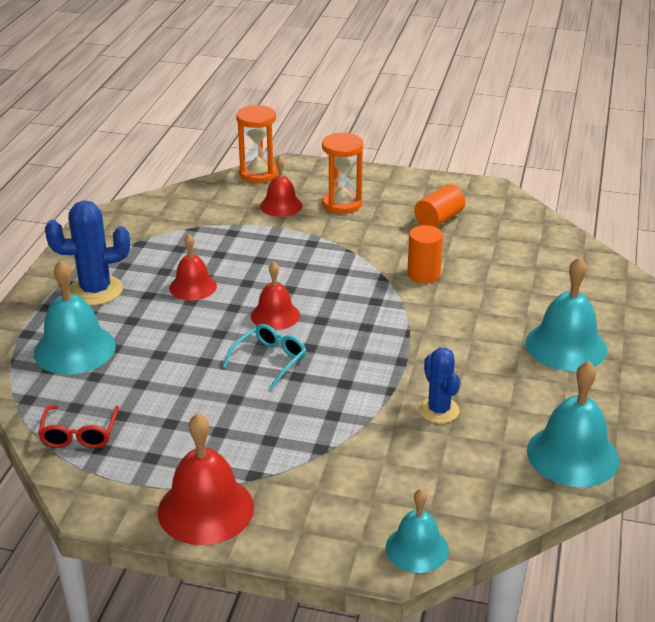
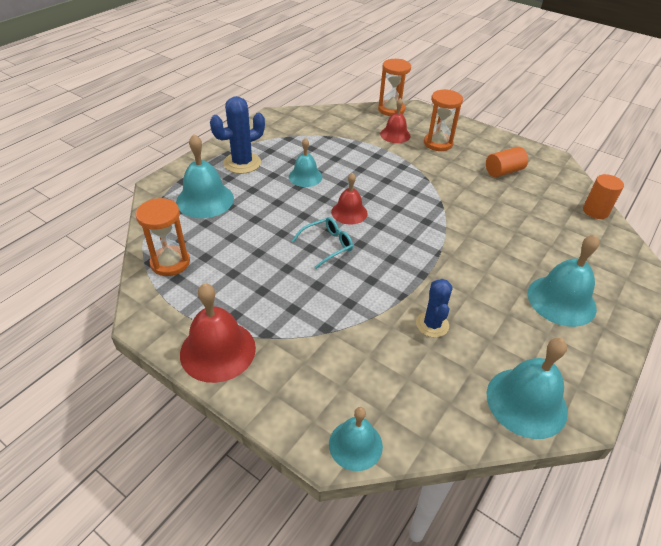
camera: 20 degrees right, 10 degrees up
(79, 434) = (170, 262): red glasses -> orange hourglass
(95, 290) = (242, 163): blue cactus -> blue cactus turned 45 degrees counterclockwise
(193, 286) = (305, 176): red bell -> turquoise bell
(423, 274) = (472, 210): orange cylinder -> orange cylinder (595, 211)

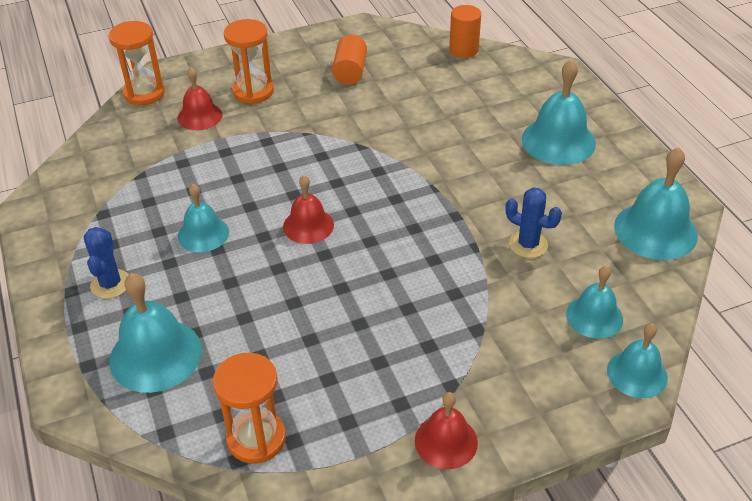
camera: 55 degrees left, 0 degrees up
(218, 350) = (446, 441): red bell -> red bell, size x0.63
(242, 163) = (110, 284): blue cactus -> blue cactus, size x0.66
(327, 245) = (349, 271): turquoise glasses -> none
(393, 393) = (594, 316): none -> turquoise bell

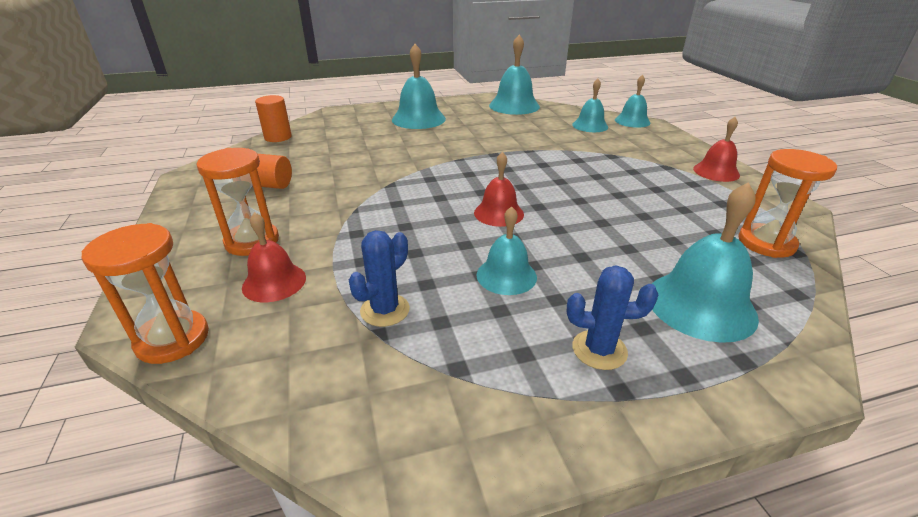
camera: 85 degrees left, 10 degrees down
(528, 244) = (526, 136): blue cactus -> blue cactus (385, 310)

